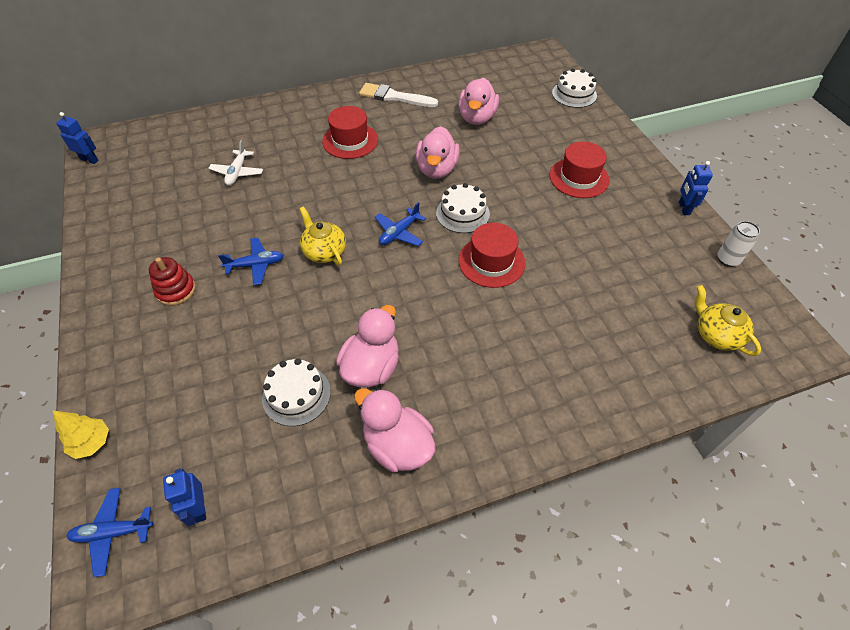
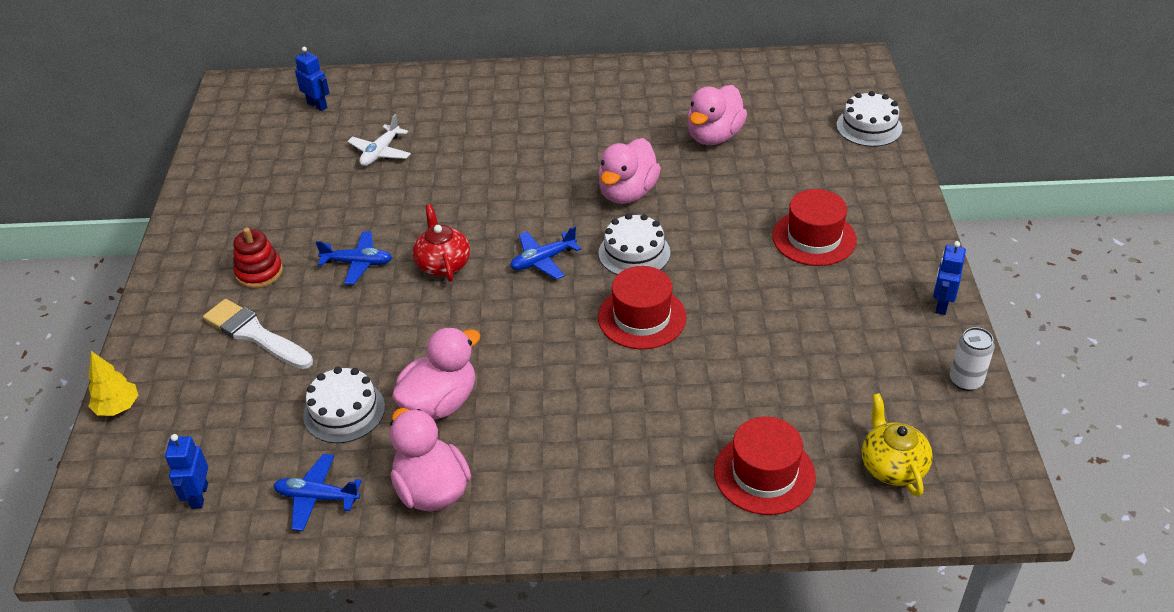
camera: 20 degrees right, 10 degrees down
(89, 160) = (220, 108): blue robot -> blue robot (317, 105)
(113, 532) = (108, 496): blue plane -> blue plane (317, 497)
(324, 251) = (443, 264): yellow teapot -> red teapot
(350, 141) = (534, 138): red hat -> red hat (764, 474)
(394, 97) = (616, 91): white brush -> white brush (255, 334)

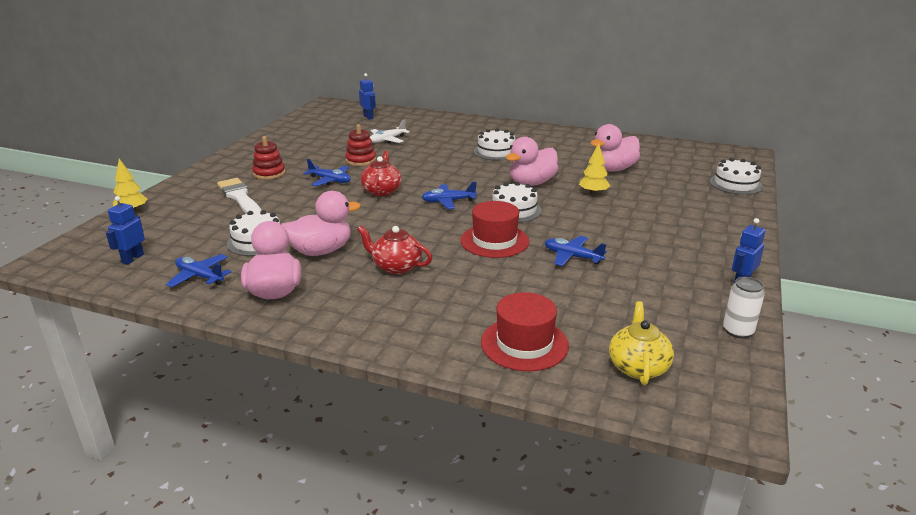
camera: 20 degrees right, 15 degrees down
(372, 208) = (360, 160): none -> red stacking toy
(546, 139) = (496, 152): none -> white cake
(551, 400) = (396, 266): none -> red teapot
(712, 191) = (593, 193): none -> yellow tree
(745, 317) = (572, 257): none -> blue plane
(814, 238) = (655, 228): red hat -> none

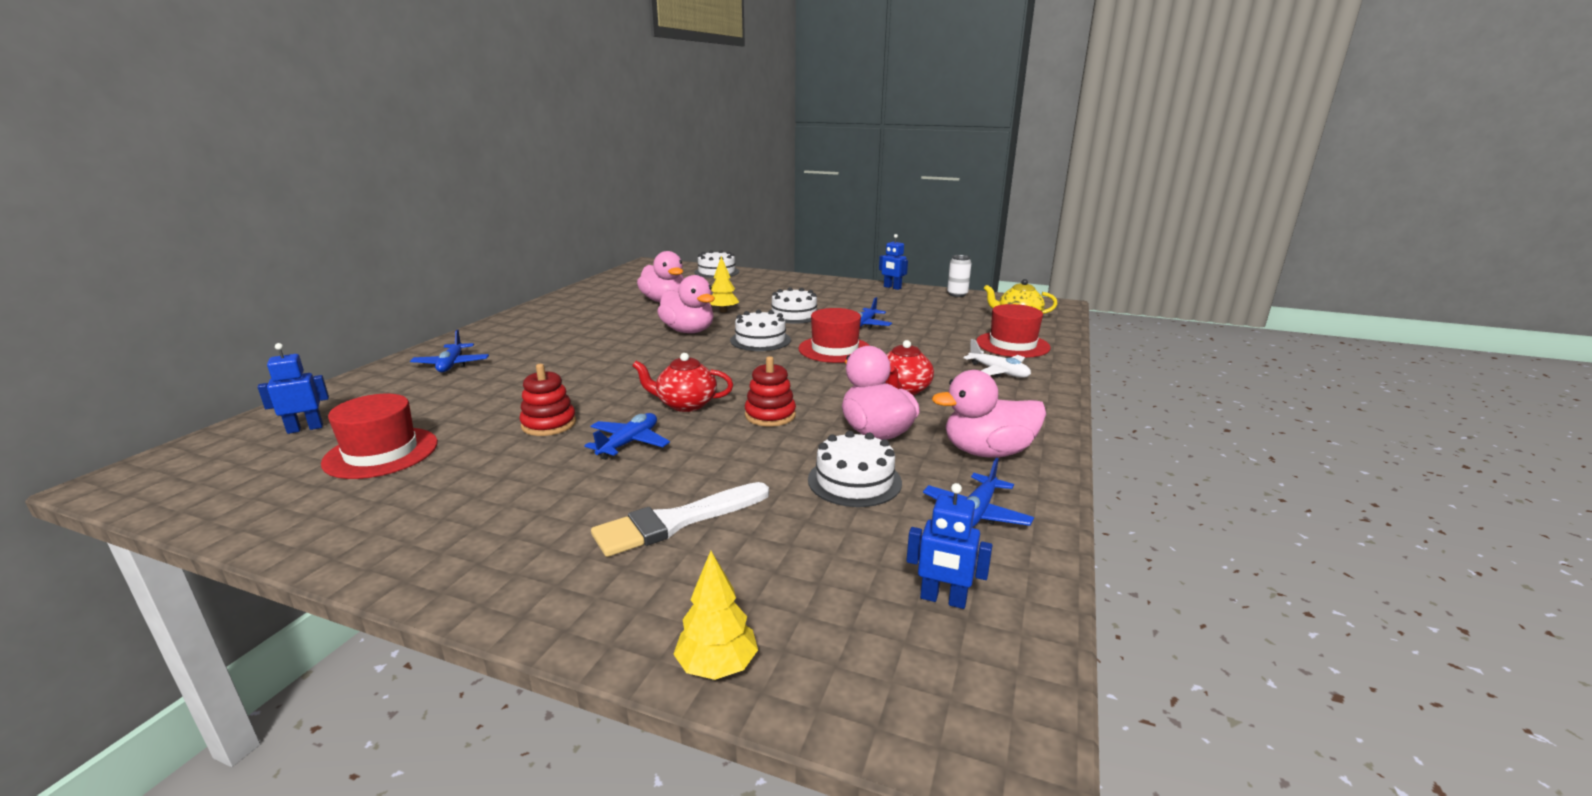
camera: 90 degrees left, 5 degrees down
(269, 173) = (563, 505): red stacking toy -> red stacking toy (770, 415)
(337, 134) = (381, 453): none -> red hat
(387, 140) = (464, 407): white plane -> white plane (998, 372)
(448, 201) = (731, 368): blue plane -> blue plane (451, 364)
(496, 152) = (576, 343): white cake -> white cake (794, 314)

